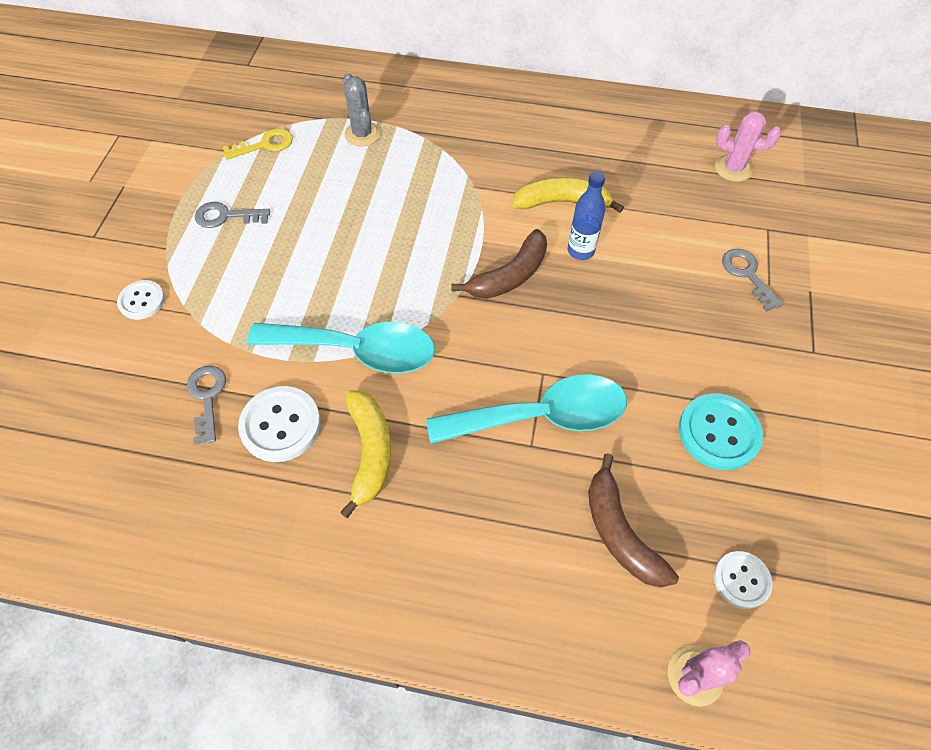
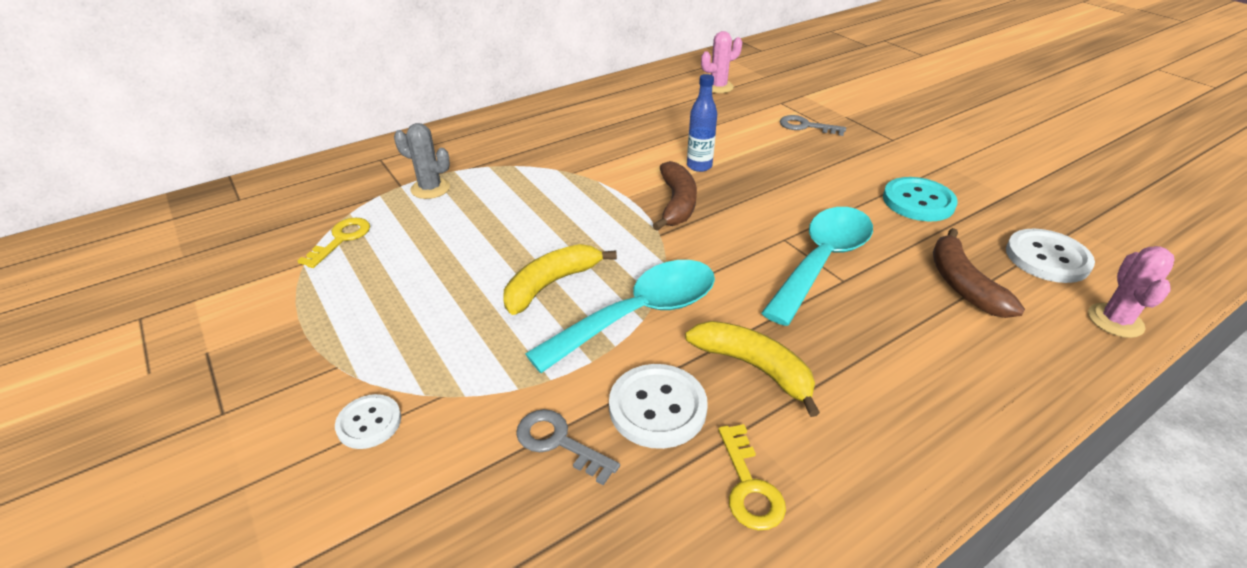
camera: 45 degrees left, 20 degrees down
(226, 216) = (373, 305): grey key -> none
(261, 518) = (749, 486): none -> yellow key
(562, 202) = (647, 150): yellow banana -> yellow banana (551, 284)
(620, 532) = (963, 284): brown banana -> brown banana turned 60 degrees clockwise
(741, 580) = (1047, 258): white button -> white button, size x1.61

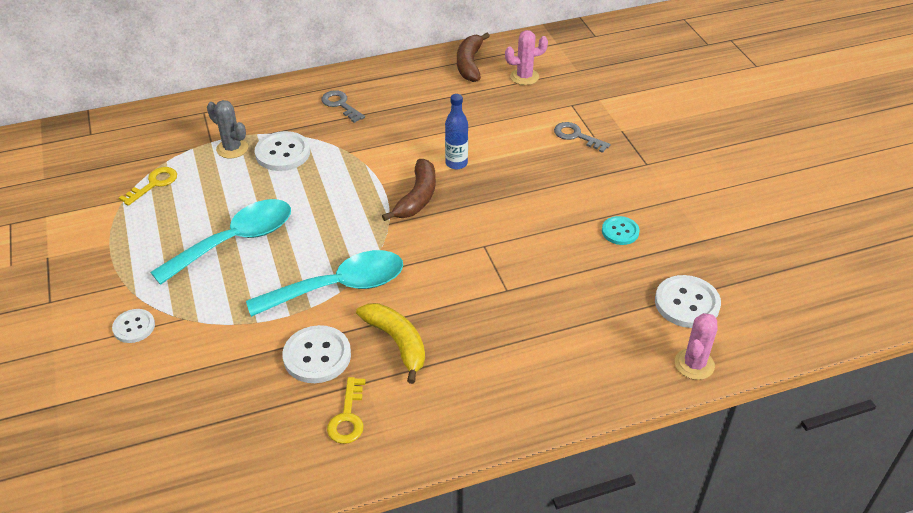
camera: 15 degrees right, 5 degrees up
(494, 184) = (283, 153): none -> white button
(551, 284) = (288, 251): yellow banana -> none
(559, 442) = (244, 364): grey key -> grey key (340, 105)
(822, 260) = (501, 270): turquoise spoon -> turquoise spoon (236, 241)
(918, 201) = (620, 231): turquoise button -> turquoise button, size x0.62
(963, 284) = (598, 311): brown banana -> brown banana (470, 64)

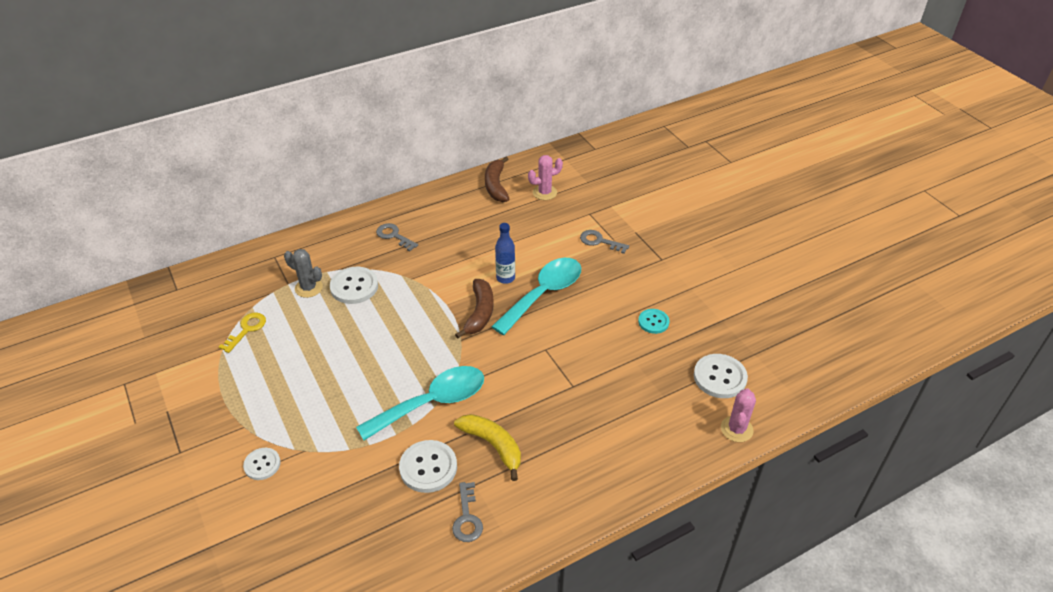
camera: 10 degrees left, 0 degrees up
(236, 241) = (332, 373): turquoise spoon -> turquoise spoon (544, 294)
(348, 417) = (467, 517): yellow key -> grey key

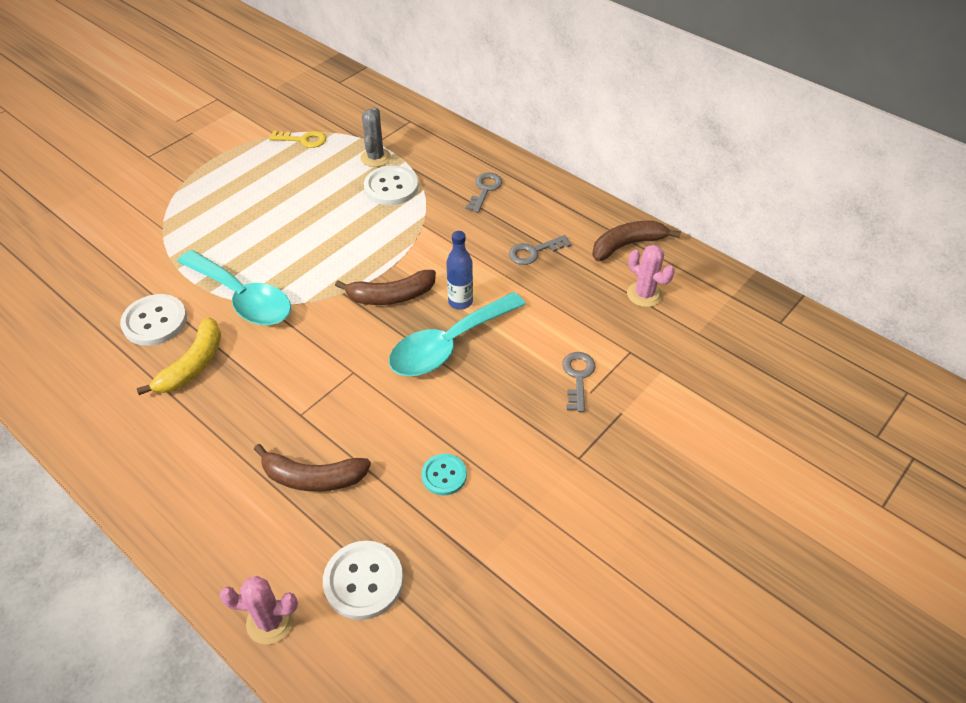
camera: 70 degrees right, 5 degrees up
(262, 464) = (141, 208): white button -> none
(467, 517) = (94, 371): grey key -> grey key (534, 252)
(544, 294) = (448, 345): turquoise spoon -> turquoise spoon turned 120 degrees clockwise
(631, 388) = (313, 477): none -> brown banana

